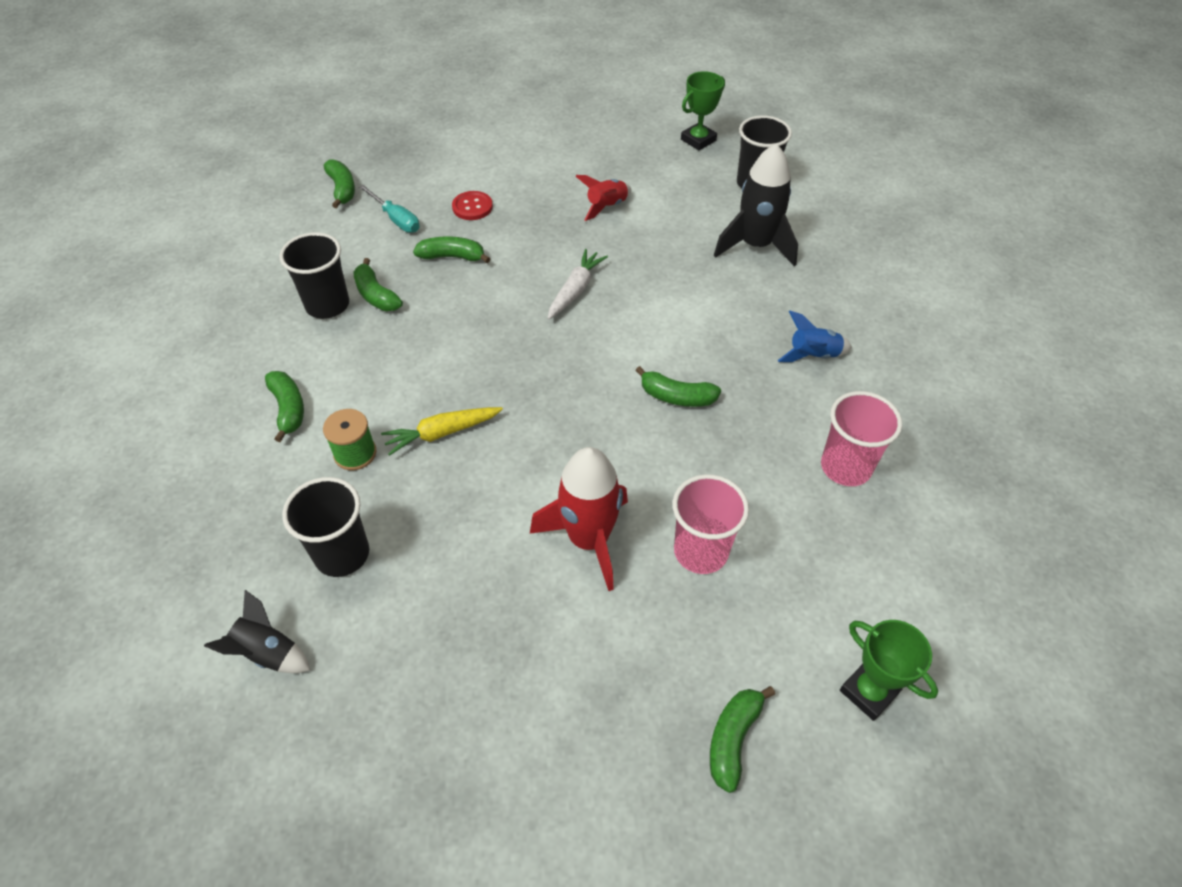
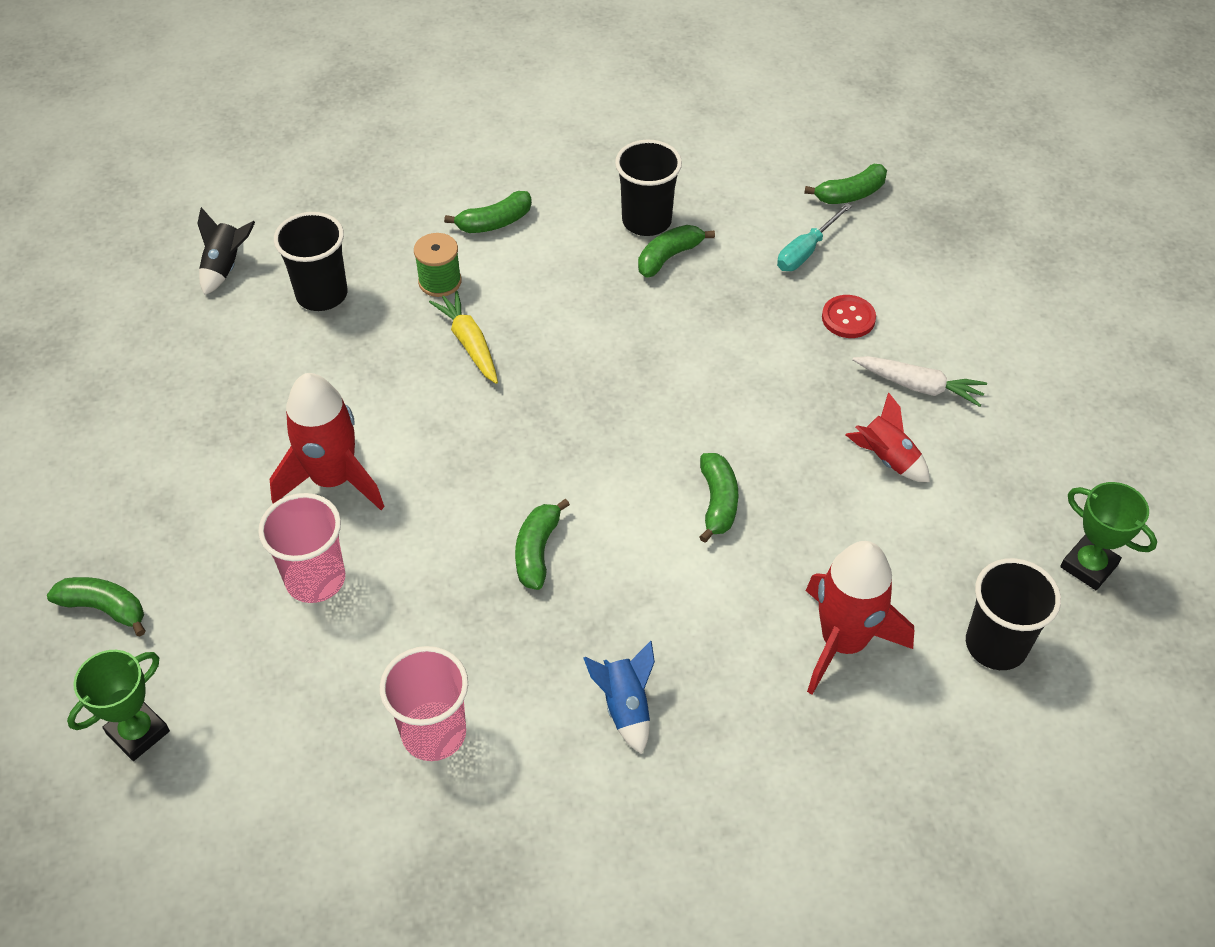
camera: 85 degrees right, 0 degrees up
(452, 257) = (748, 312): green banana -> green banana (717, 502)
(575, 290) = (709, 437): white carrot -> white carrot (918, 386)
(755, 245) = (843, 642): black rocket -> red rocket

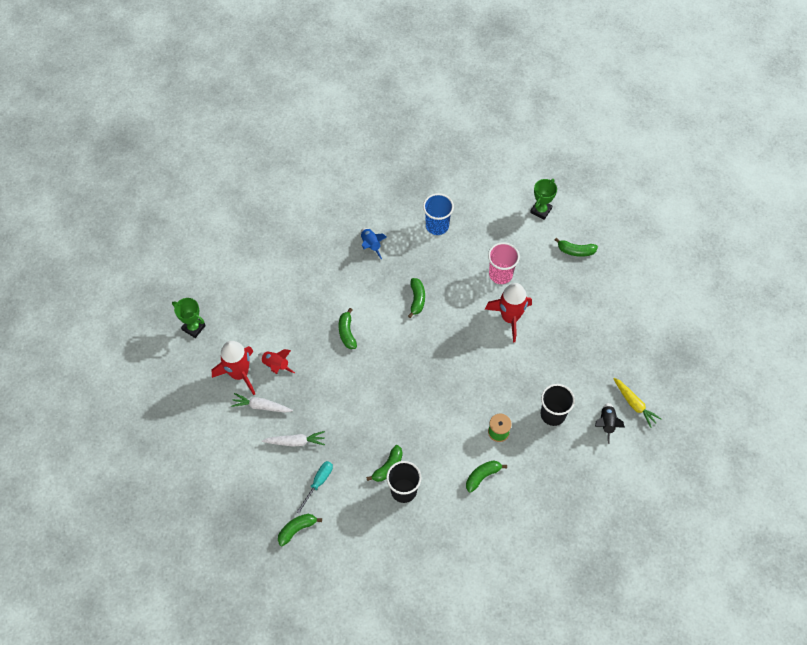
camera: 170 degrees right, 10 degrees up
(434, 733) = (437, 226): pink cup -> blue cup
(469, 344) = (473, 397): yellow carrot -> yellow carrot (634, 404)
(843, 642) = (292, 281): red rocket -> red rocket (239, 374)
(848, 318) = (295, 442): red button -> white carrot
(996, 645) = (233, 289): black cup -> none

